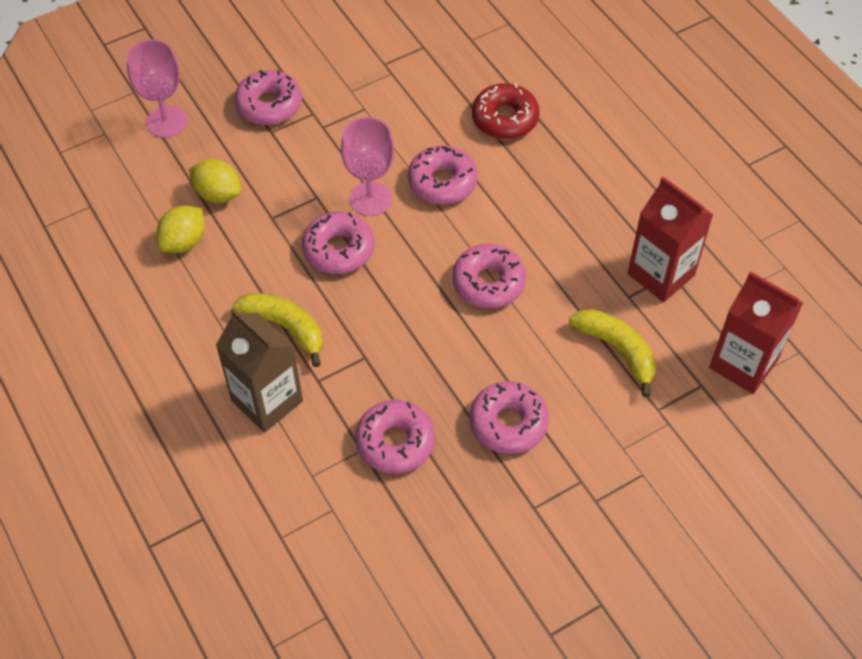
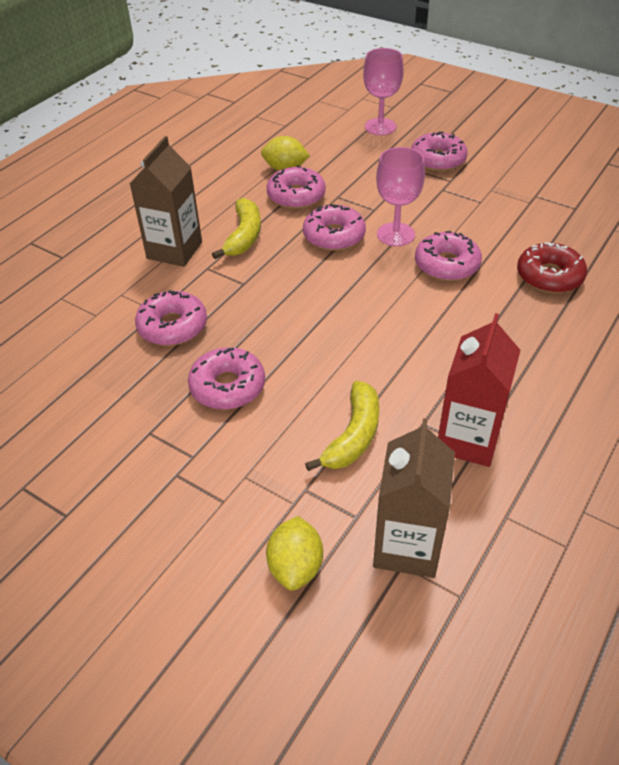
camera: 65 degrees right, 10 degrees down
(218, 194) = (338, 167): yellow lemon -> yellow lemon (295, 566)
(488, 282) = (365, 325): pink donut -> pink donut (296, 196)
(743, 364) = (407, 546): red carton -> brown carton

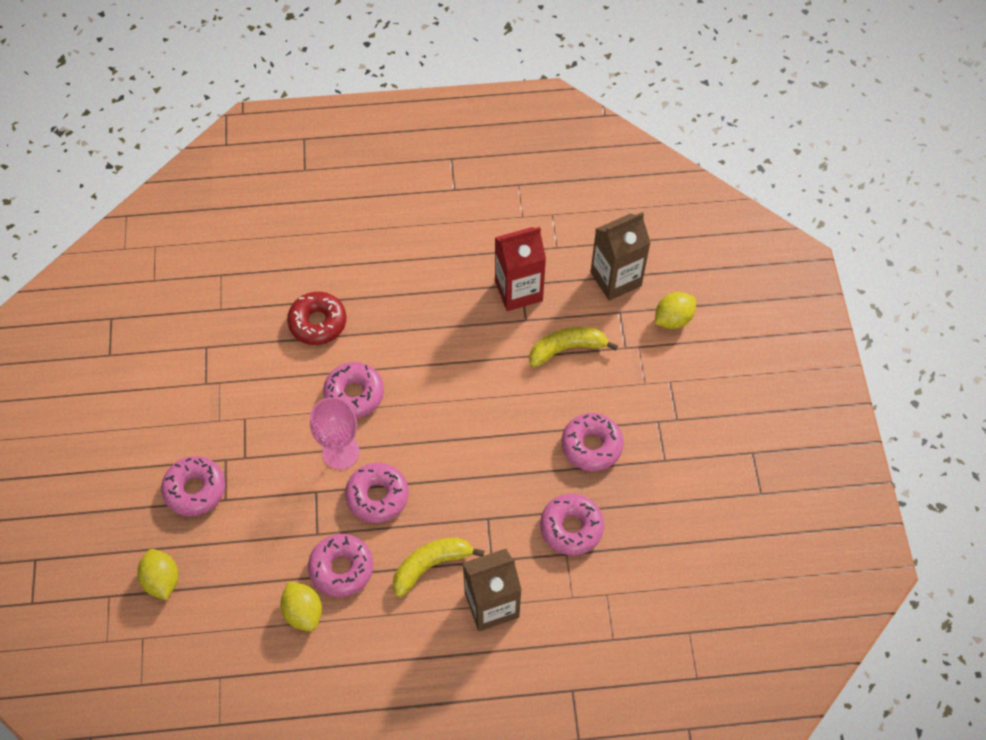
camera: 130 degrees left, 15 degrees up
(380, 127) = (162, 580): pink goblet -> yellow lemon

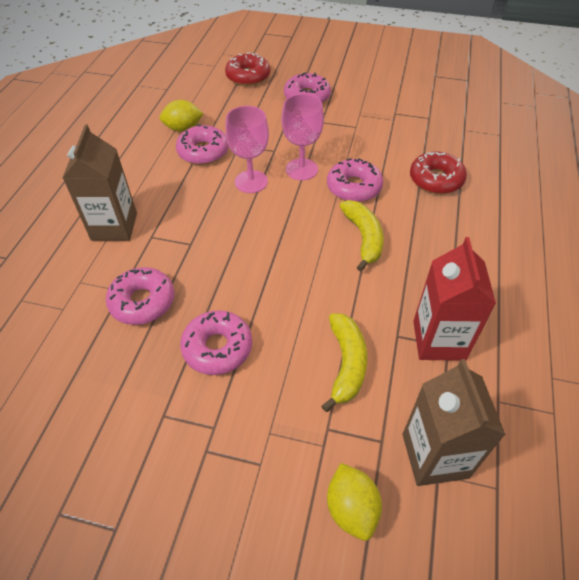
camera: 110 degrees right, 10 degrees down
(162, 580) = (248, 76): yellow lemon -> red donut
(377, 496) = (251, 182): pink donut -> pink goblet
(431, 565) = (173, 199): yellow banana -> yellow banana (363, 238)

